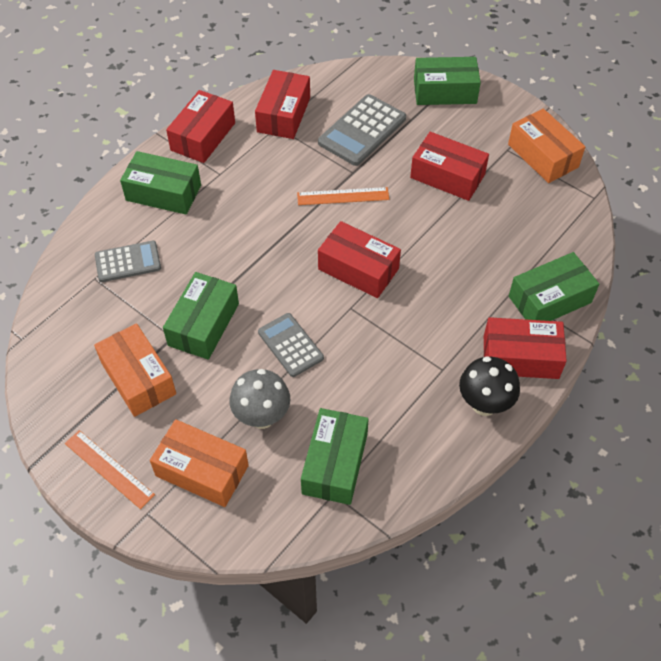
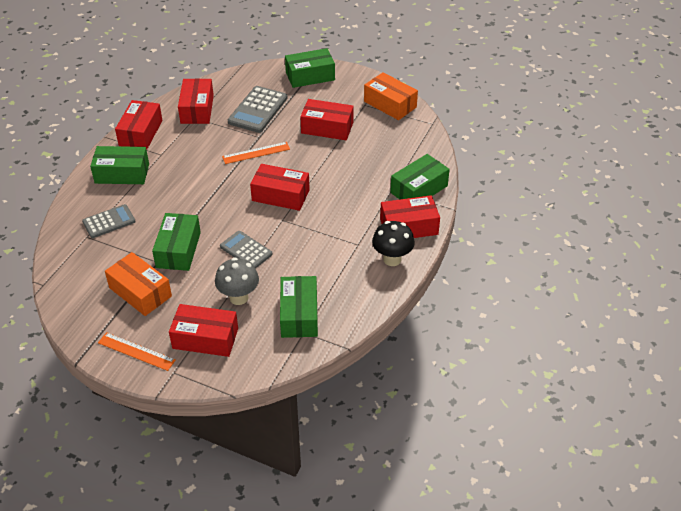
camera: 15 degrees left, 10 degrees down
(202, 470) = (205, 338): orange box -> red box

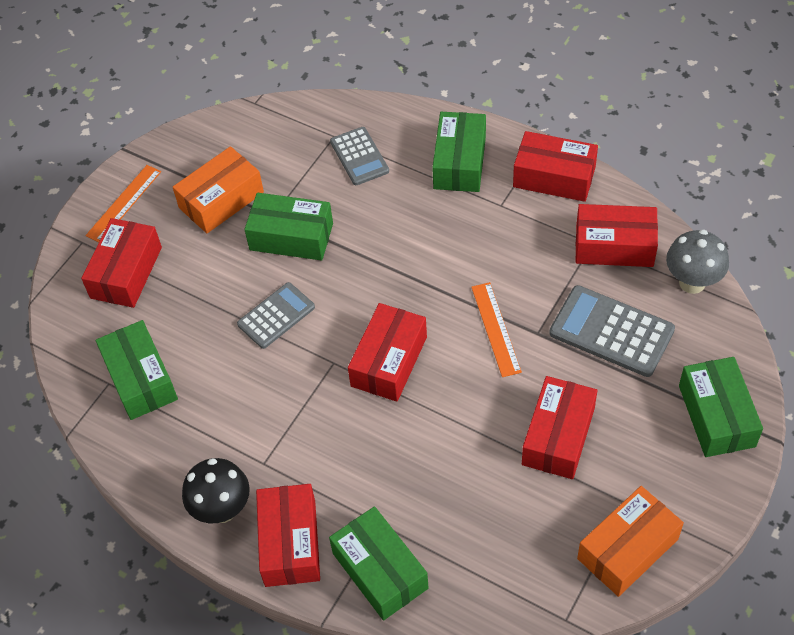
camera: 100 degrees right, 10 degrees up
(239, 297) = (187, 308): grey mushroom -> grey mushroom (692, 282)
(299, 315) = (140, 379): green box -> green box turned 60 degrees clockwise

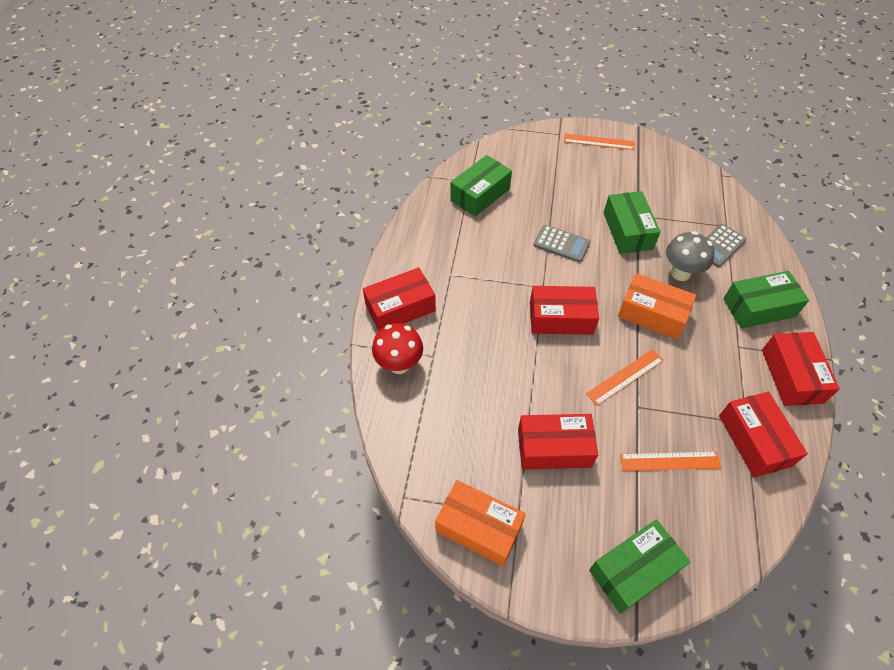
camera: 65 degrees right, 0 degrees up
(126, 272) = (550, 161): red box -> none
(221, 200) = (632, 185): orange box -> orange box (652, 314)
(222, 509) = (409, 265): black mushroom -> none
(380, 570) = (399, 364): green box -> red mushroom
(611, 331) = (670, 461): grey calculator -> orange ruler
(692, 282) = (757, 514): grey mushroom -> grey mushroom (680, 273)

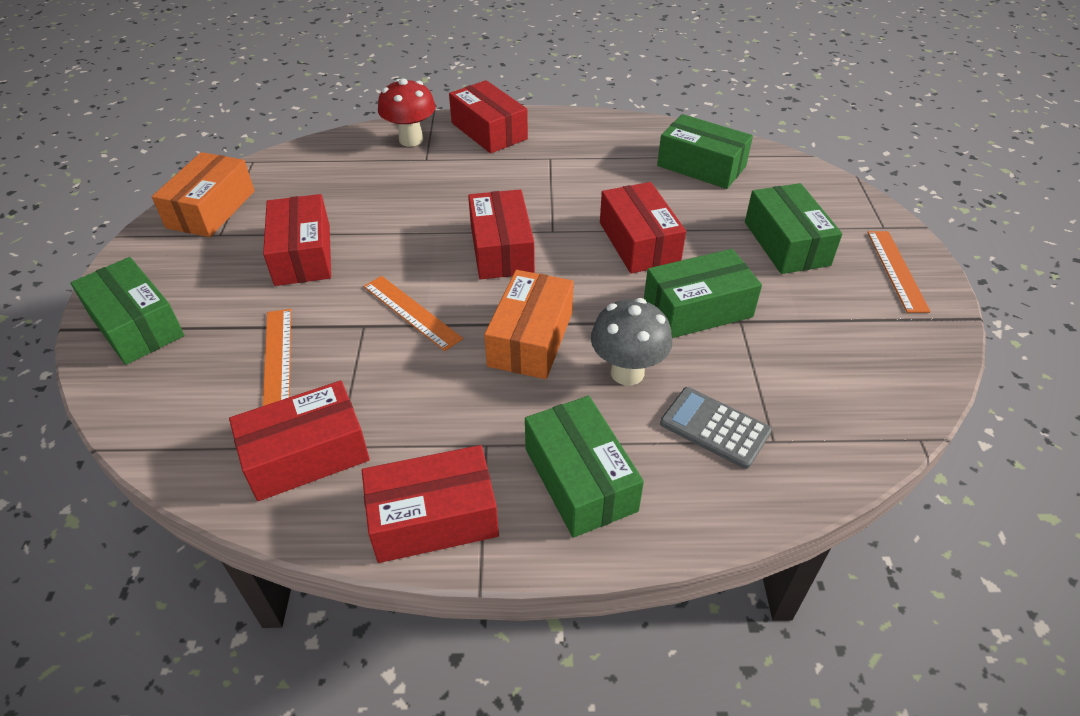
camera: 80 degrees right, 10 degrees down
(561, 244) = (639, 242): grey calculator -> red box
(570, 177) = (786, 243): none -> green box

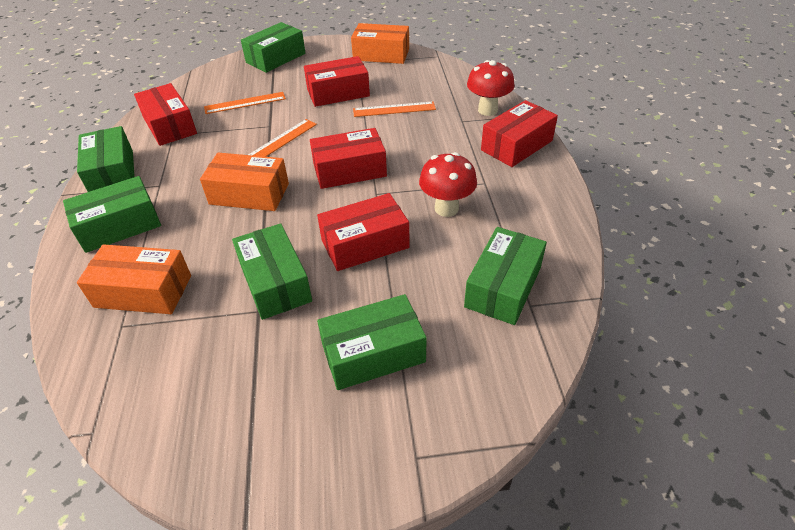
camera: 85 degrees right, 0 degrees up
(433, 517) = (112, 173): red box -> green box
(588, 185) = (446, 208): none -> red mushroom
(627, 372) = (208, 243): grey mushroom -> none
(715, 427) = (143, 291): grey calculator -> orange box
(896, 270) = (331, 457): orange ruler -> orange ruler (394, 109)

